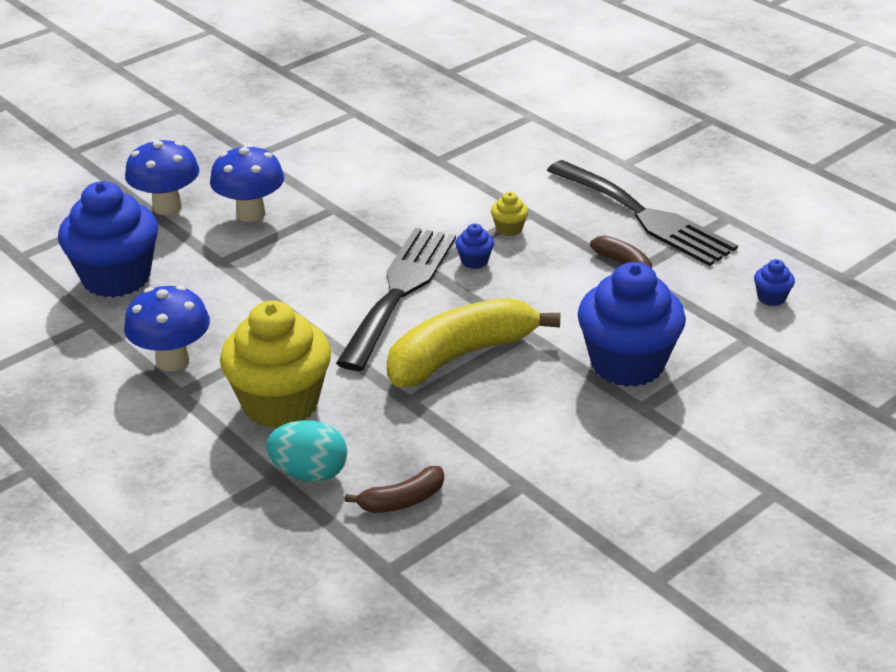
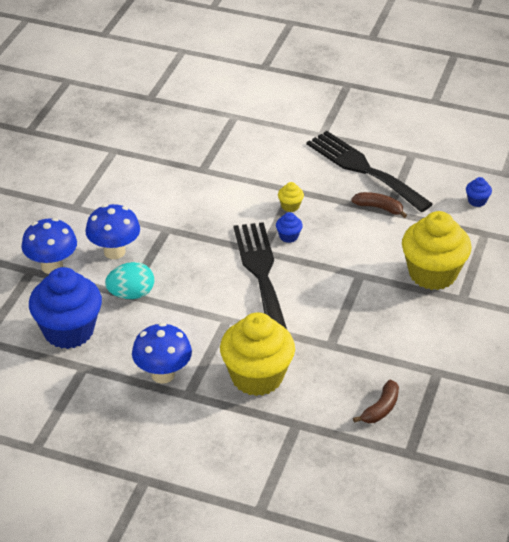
camera: 30 degrees left, 5 degrees up
(309, 473) = (314, 413): turquoise egg -> turquoise egg (131, 294)
(461, 355) = (335, 304): yellow banana -> none
(627, 364) = (432, 274): blue cupcake -> yellow cupcake
(645, 216) = (363, 169): black fork -> black fork turned 150 degrees counterclockwise

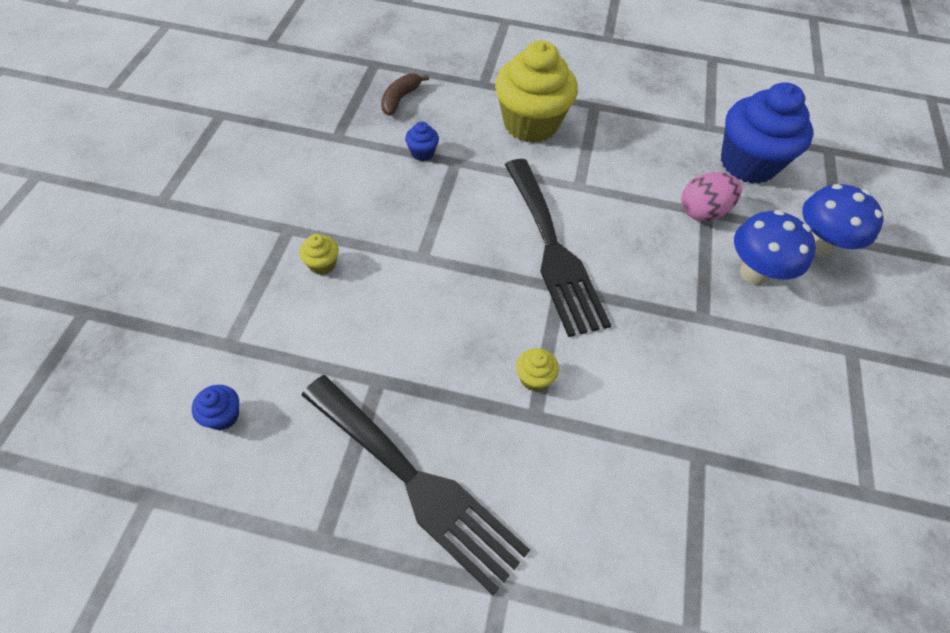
camera: 170 degrees right, 15 degrees up
(131, 294) = (702, 212): turquoise egg -> pink egg
(163, 374) = (627, 123): blue mushroom -> none
(288, 236) = (527, 316): blue cupcake -> blue cupcake (422, 153)
(379, 208) = (391, 386): brown banana -> none
(432, 274) = (322, 264): yellow cupcake -> yellow cupcake, size x0.40

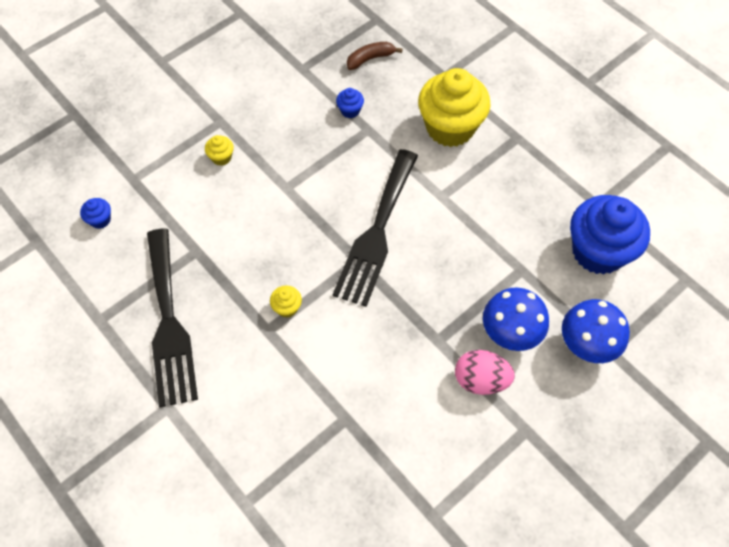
camera: 40 degrees right, 5 degrees up
(702, 212) = (517, 267): pink egg -> pink egg (480, 380)

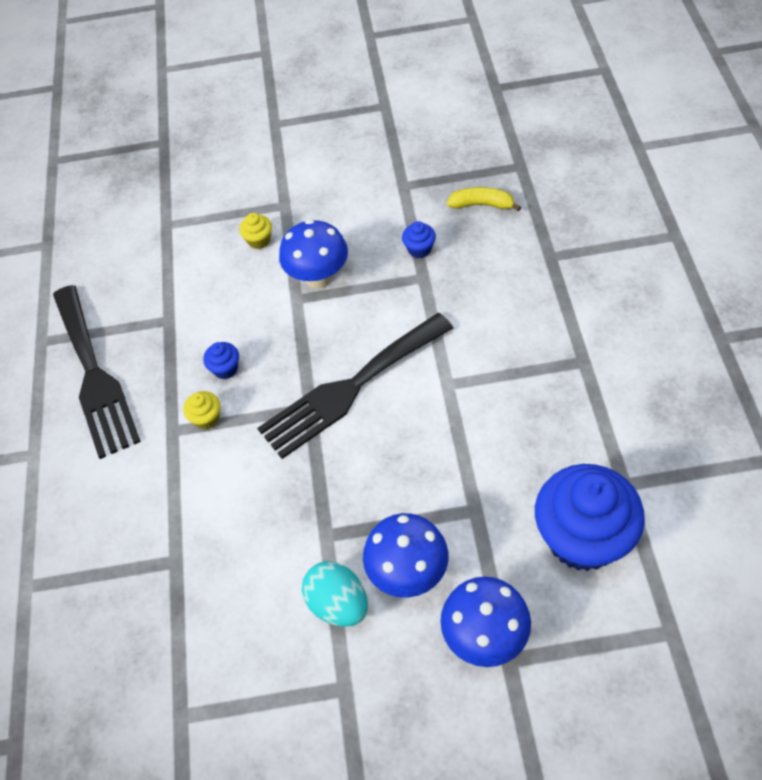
camera: 40 degrees right, 5 degrees down
(100, 220) = (111, 249): blue cupcake -> blue cupcake (225, 369)
(169, 323) = (94, 375): black fork -> black fork turned 45 degrees counterclockwise
(291, 165) = (318, 278): none -> blue mushroom
(370, 59) = (482, 205): brown banana -> yellow banana
(450, 127) = (514, 315): yellow cupcake -> none
(480, 380) = (338, 603): pink egg -> turquoise egg

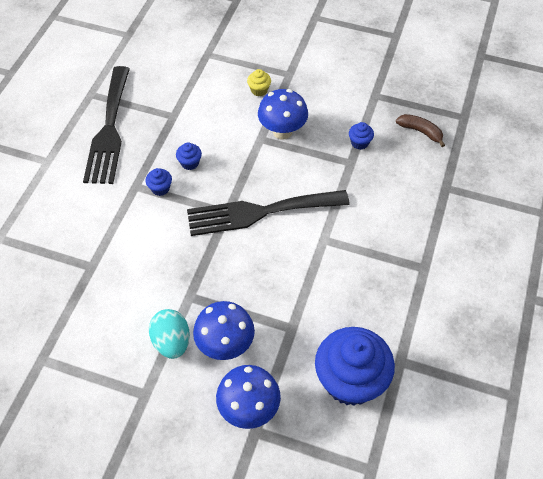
camera: 20 degrees right, 0 degrees up
(207, 418) = (160, 188): yellow cupcake -> blue cupcake
(482, 205) = (420, 132): yellow banana -> brown banana

